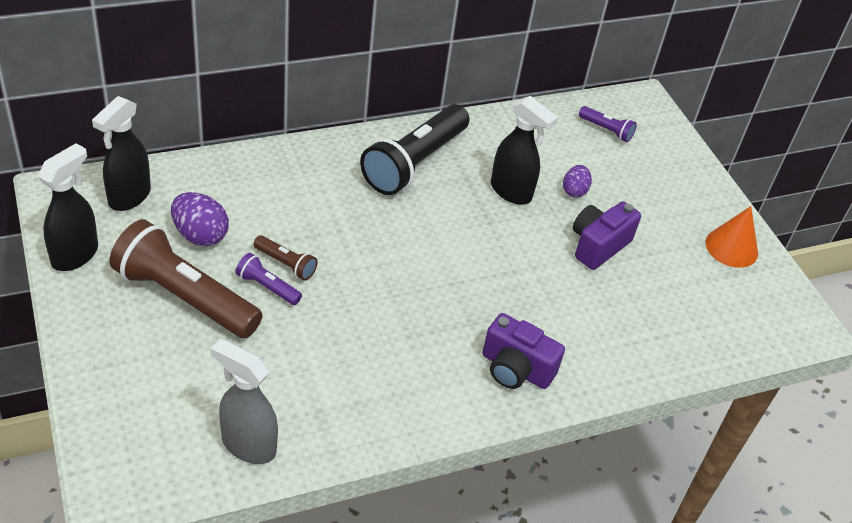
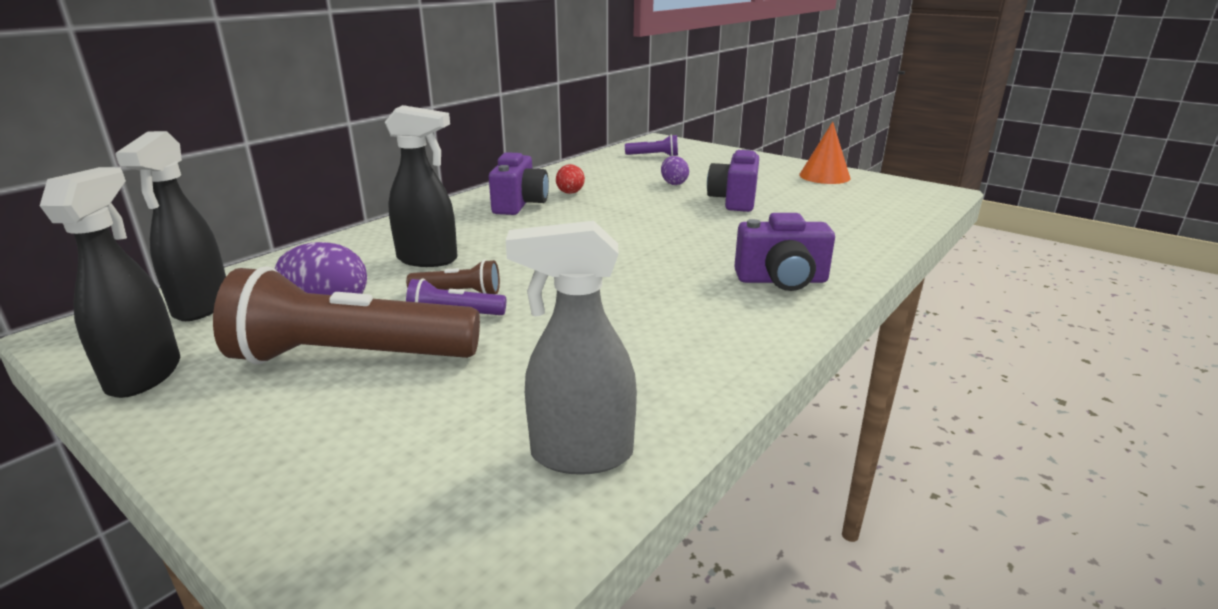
camera: 25 degrees left, 20 degrees down
(414, 163) = (519, 204): black flashlight -> purple camera
(469, 164) = (570, 193): none -> red egg
(511, 192) = (625, 196): black spray bottle -> black spray bottle (428, 259)

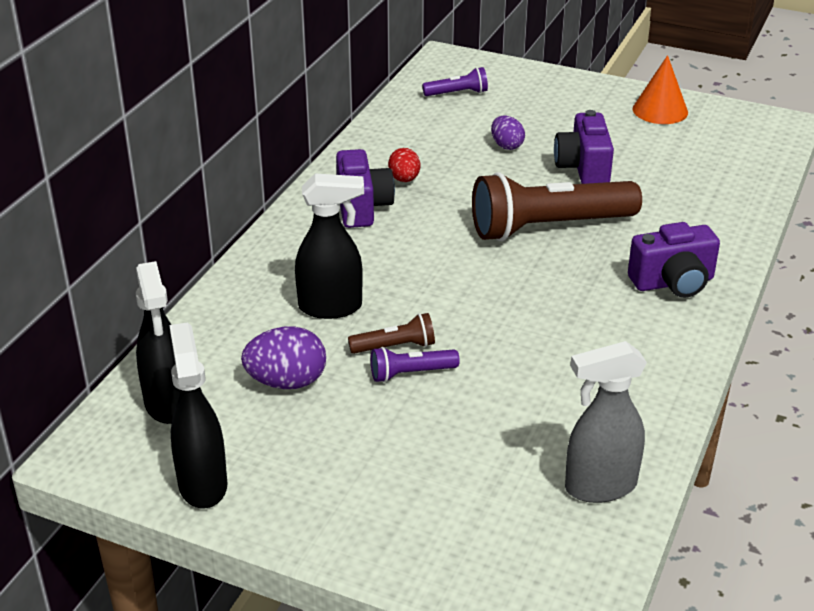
camera: 15 degrees left, 10 degrees up
(350, 357) = (359, 434): brown flashlight -> brown flashlight (548, 227)

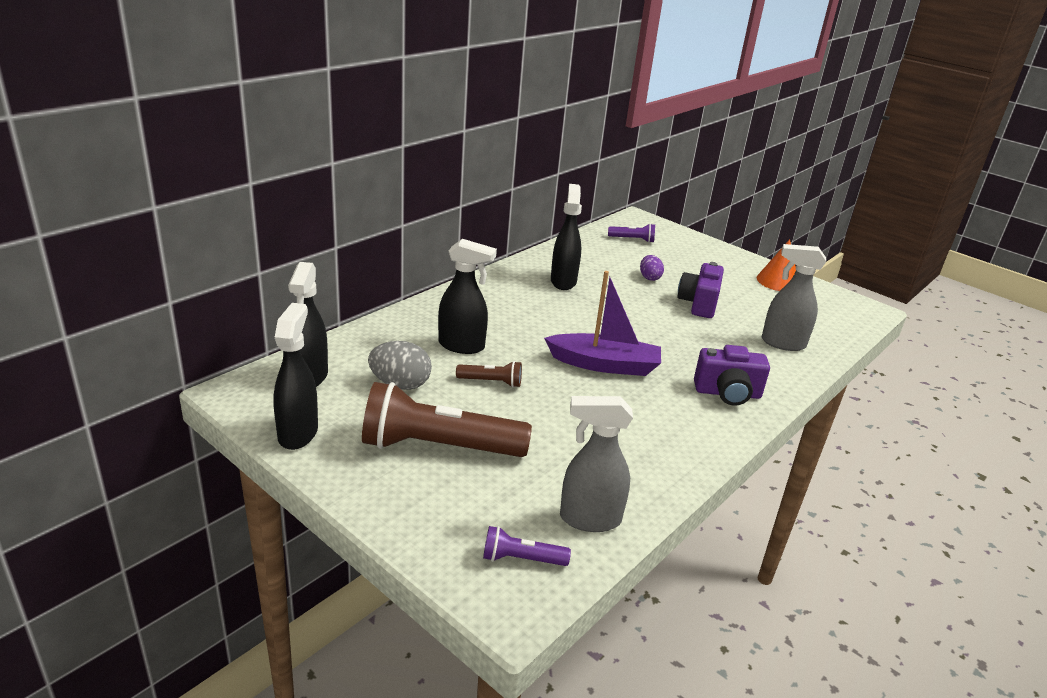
camera: 15 degrees right, 5 degrees down
(287, 382) = (400, 384): purple egg -> grey egg
(362, 207) = (523, 291): purple camera -> none
(404, 179) = (563, 281): red egg -> black spray bottle
(411, 373) = (492, 402): purple flashlight -> purple flashlight (521, 559)
(516, 284) = (604, 365): none -> purple boat
(548, 227) = (651, 334): brown flashlight -> brown flashlight (438, 446)
(703, 197) = (782, 343): none -> grey spray bottle

